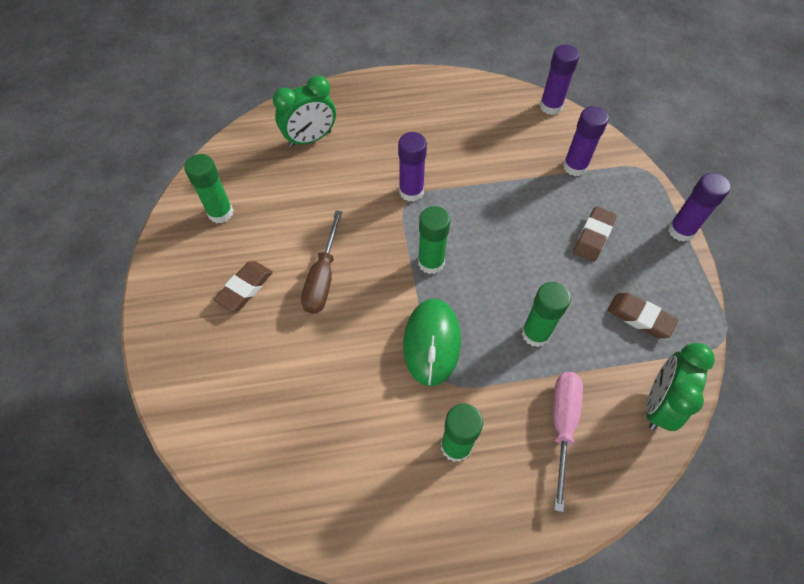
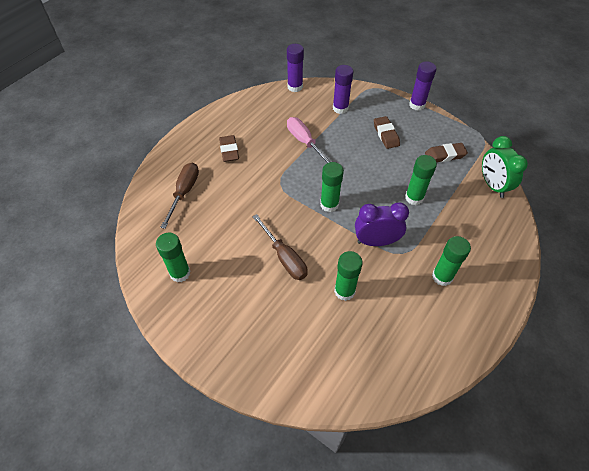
camera: 45 degrees left, 5 degrees down
(245, 288) = (248, 299): brown eraser -> brown eraser (229, 150)
(310, 139) = (184, 192): green clock -> brown screwdriver
(337, 363) = (344, 291): none -> green glue stick
(411, 191) = (276, 178): purple glue stick -> none
(432, 343) = (376, 241): green mouse -> purple clock
(562, 425) = (470, 227): pink screwdriver -> pink screwdriver (304, 142)

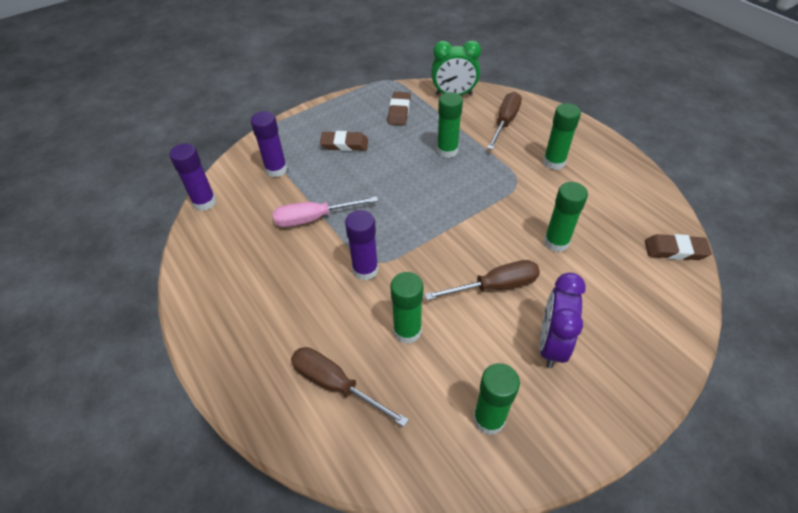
camera: 70 degrees left, 5 degrees down
(229, 150) = (281, 306): brown eraser -> brown eraser (675, 250)
(329, 204) = (428, 222): green glue stick -> green glue stick (407, 331)
(376, 241) = (496, 197): purple clock -> purple clock (551, 344)
(417, 105) = (314, 108): purple glue stick -> purple glue stick (365, 270)
(476, 230) = (505, 122): none -> brown screwdriver

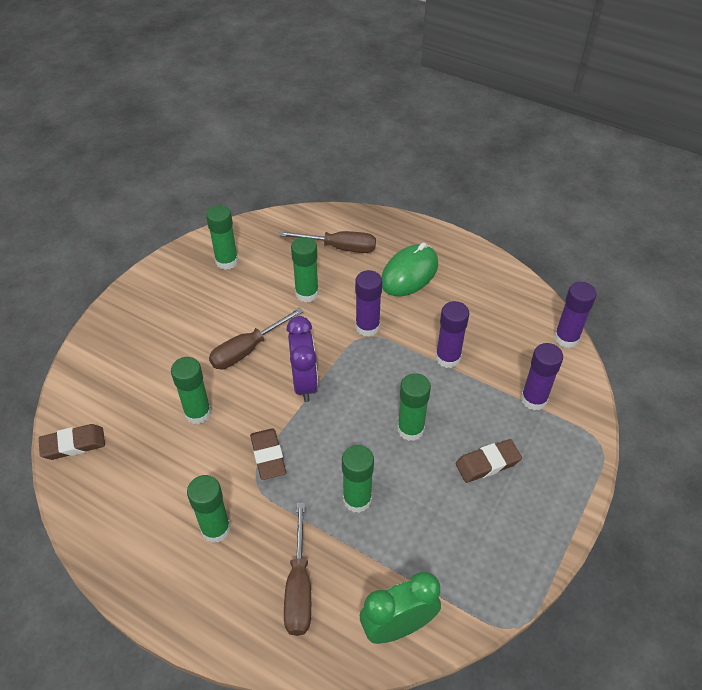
camera: 155 degrees right, 0 degrees up
(282, 315) = (409, 273): none -> green mouse
(314, 218) = (448, 358): pink screwdriver -> purple glue stick
(383, 178) = (410, 429): none -> green glue stick
(399, 111) = (457, 552): brown eraser -> brown eraser (268, 456)
(551, 344) = (190, 320): purple clock -> purple clock (304, 382)

